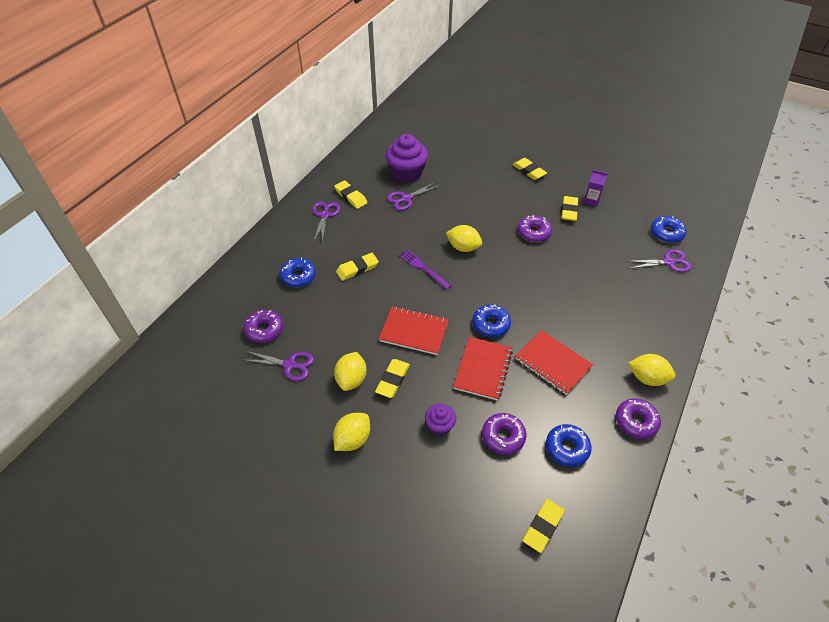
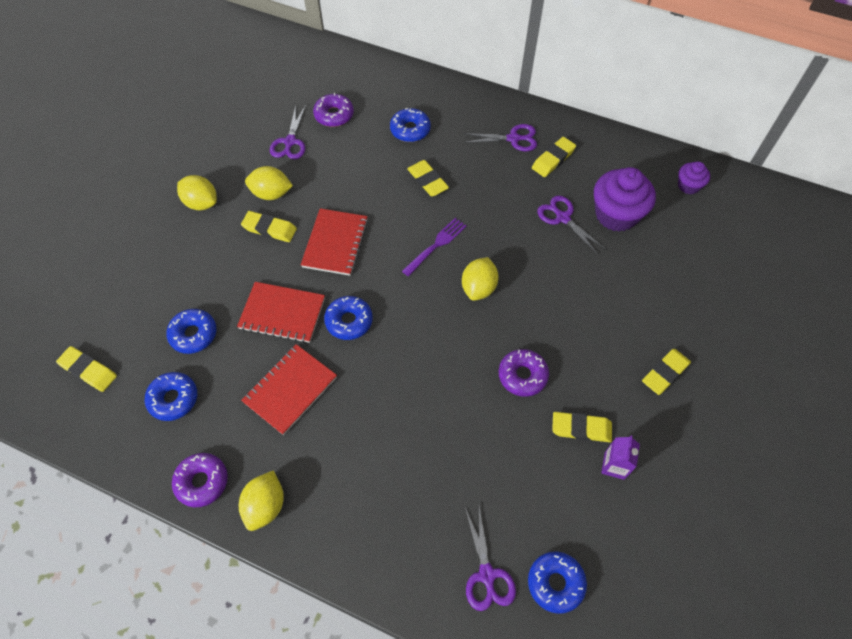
camera: 85 degrees right, 10 degrees up
(440, 426) = (211, 275): purple cupcake -> purple cupcake (688, 186)
(503, 436) = (193, 334): purple donut -> blue donut

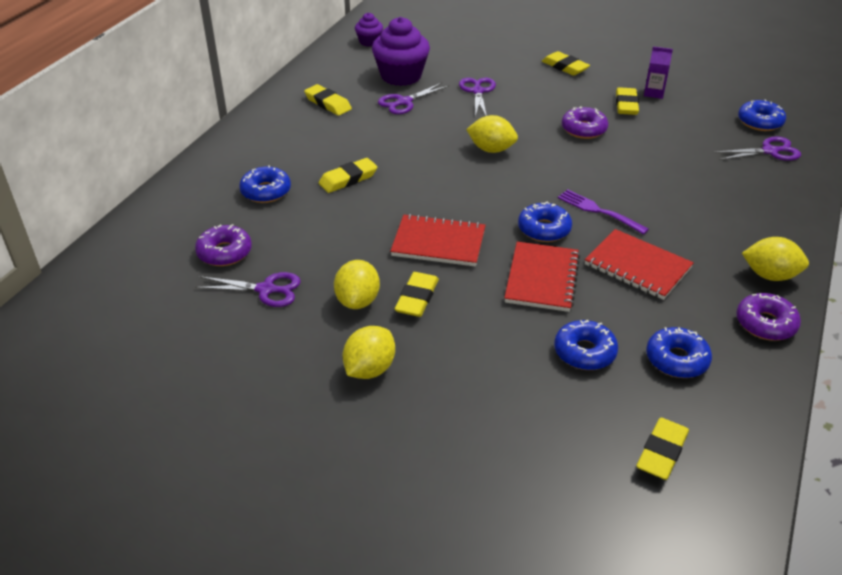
camera: 90 degrees left, 20 degrees down
(436, 246) = (440, 174): purple fork -> purple fork (599, 211)
(513, 138) = (294, 124): purple scissors -> purple scissors (477, 91)

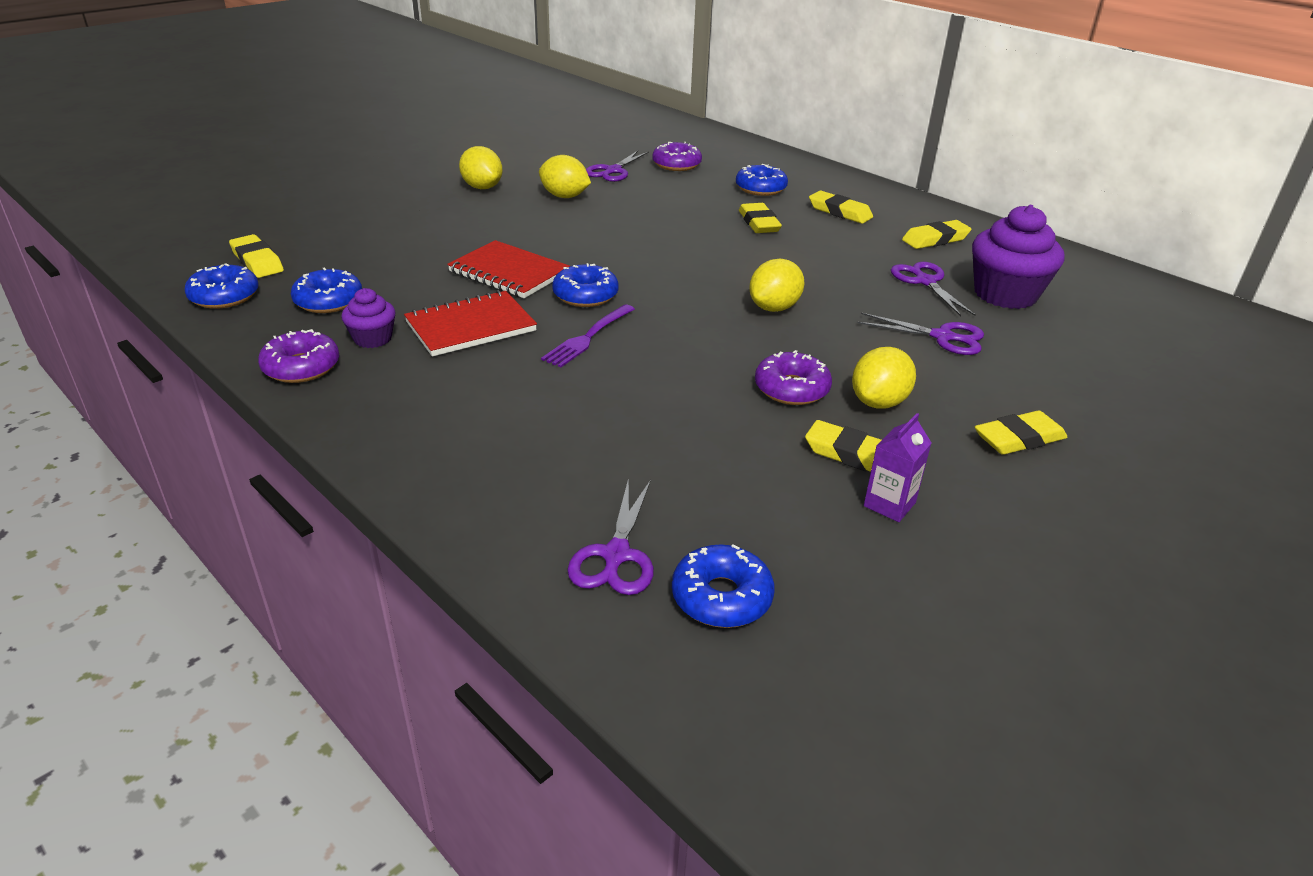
camera: 110 degrees right, 5 degrees down
(369, 42) = (1127, 294): purple cupcake -> purple cupcake (373, 338)
(417, 298) = (543, 217): yellow eraser -> yellow eraser (840, 212)
(438, 243) = (612, 240): red notebook -> none
(584, 352) = (394, 264): blue donut -> blue donut (224, 296)
(599, 211) = (588, 337): purple fork -> purple fork turned 150 degrees clockwise
(770, 275) = (359, 406): yellow lemon -> yellow lemon (879, 402)

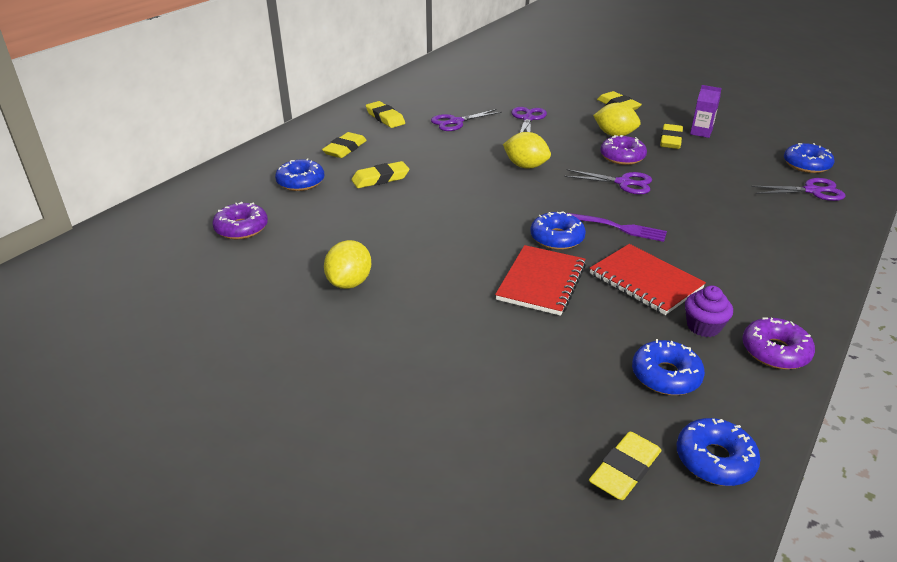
camera: 100 degrees left, 0 degrees up
(482, 187) = (337, 346): yellow lemon -> none
(613, 171) = (266, 263): purple scissors -> purple scissors (623, 183)
(1005, 294) = (460, 102): purple cupcake -> none

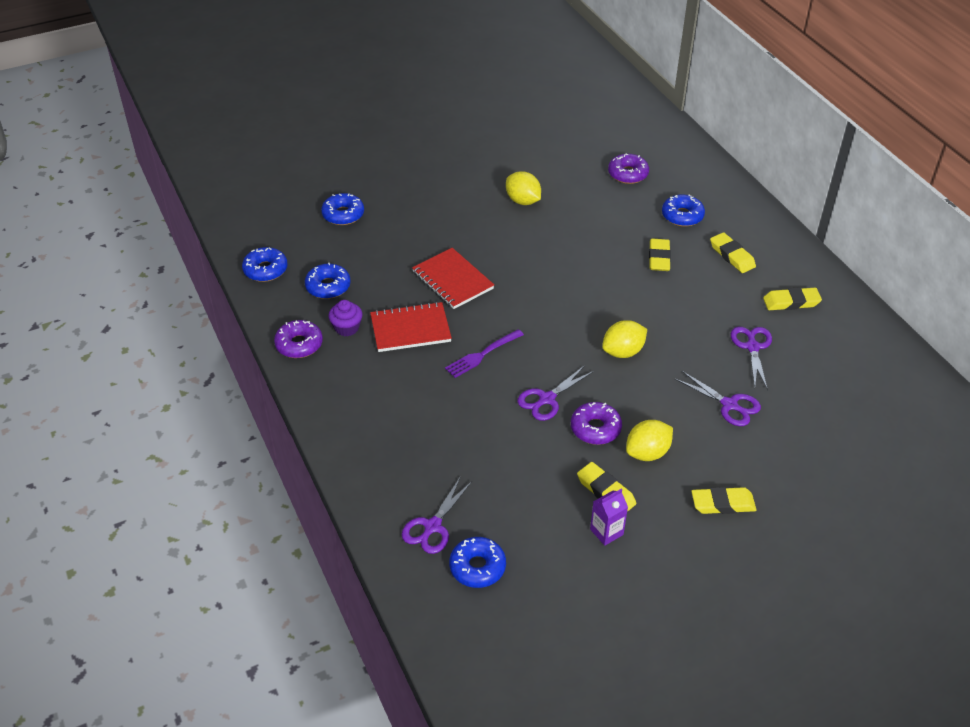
camera: 120 degrees right, 10 degrees up
(557, 238) = (496, 313): blue donut -> blue donut (343, 214)
(625, 470) = (291, 238): yellow eraser -> none

